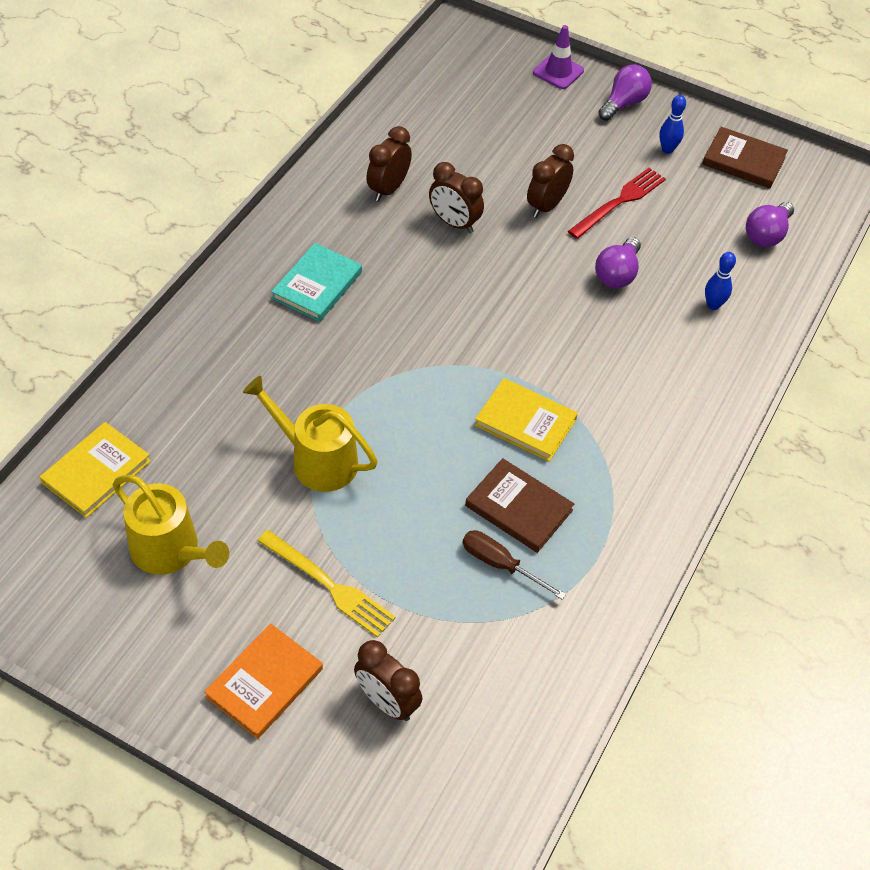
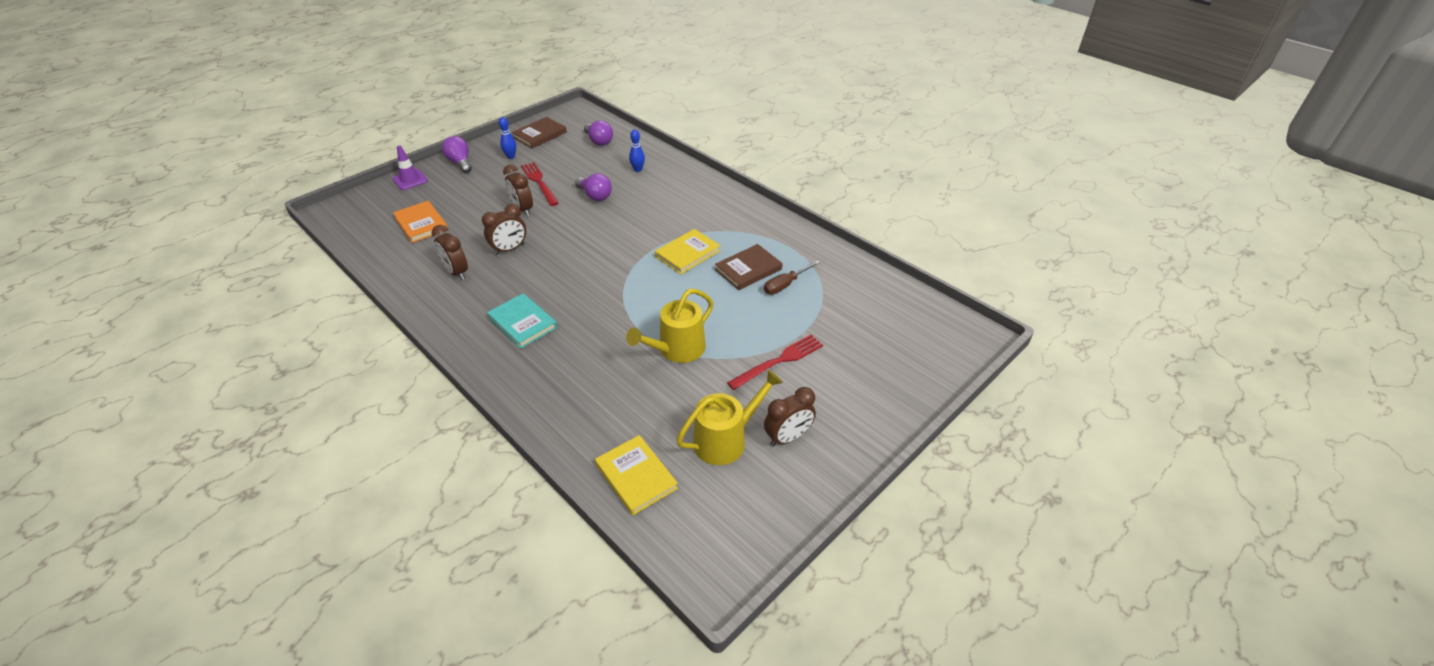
camera: 70 degrees left, 10 degrees down
(264, 683) = (845, 405): orange book -> orange book (421, 224)
(329, 585) = (779, 361): yellow fork -> red fork
(387, 702) = (869, 350): brown clock -> brown clock (788, 438)

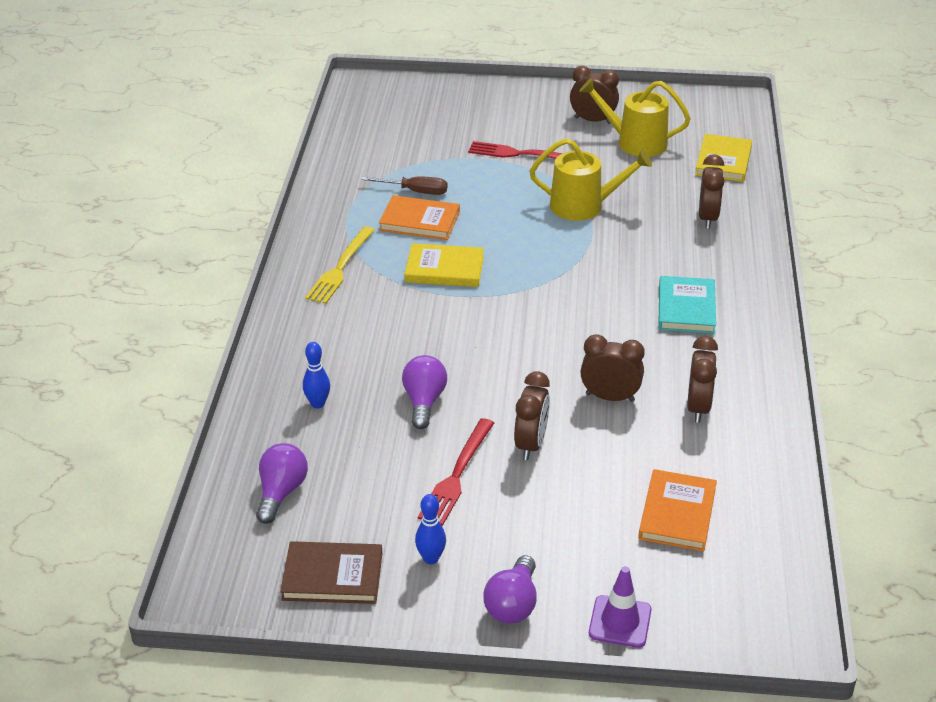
camera: 130 degrees left, 5 degrees down
(584, 404) = (708, 218): none -> brown clock
(736, 220) = (340, 268): none -> yellow fork
(748, 269) = (419, 221): brown book -> orange book

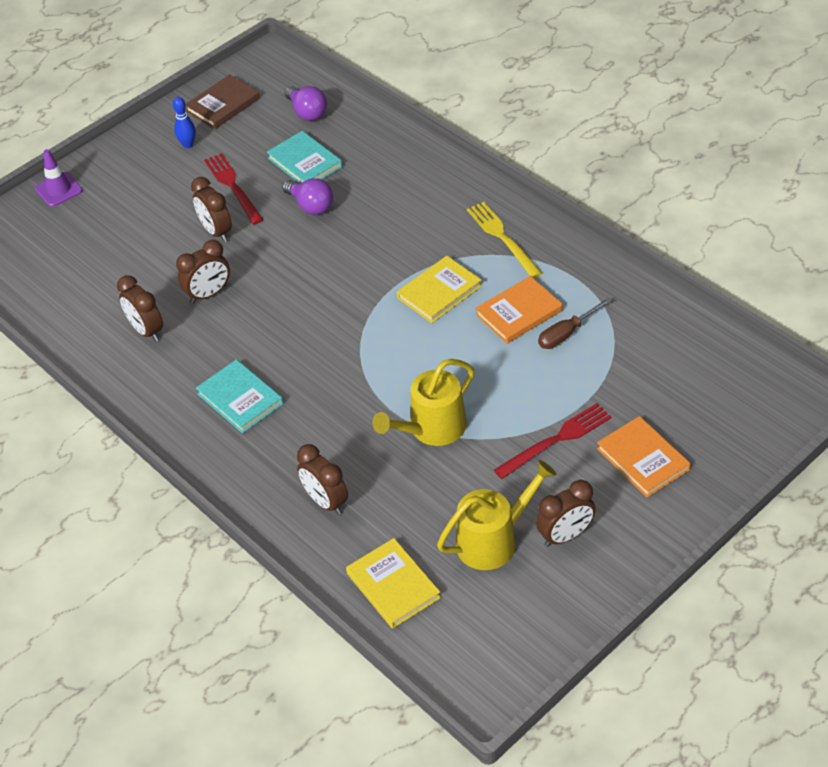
camera: 135 degrees right, 10 degrees up
(318, 404) = (365, 159): blue bowling pin -> none
(365, 444) = (305, 162): none -> turquoise book
(513, 604) = (120, 158): purple light bulb -> none
(677, 514) = (88, 260): orange book -> orange book (643, 459)

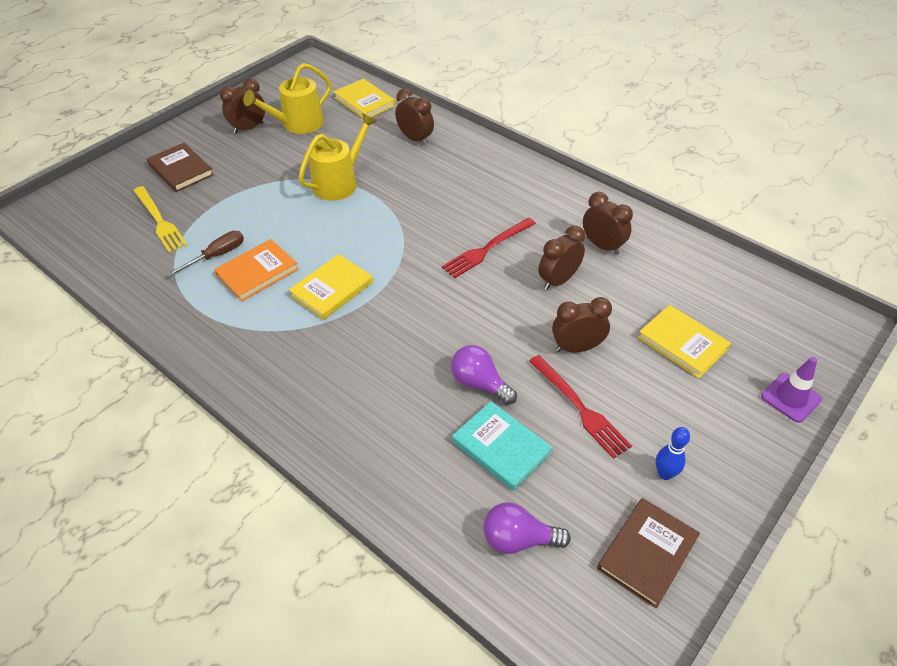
camera: 170 degrees right, 0 degrees up
(121, 233) = (682, 343): none -> yellow book
(216, 232) = (576, 347): brown clock -> brown clock turned 60 degrees counterclockwise
(240, 399) = (497, 197): turquoise book -> none
(307, 112) = (518, 539): purple light bulb -> purple light bulb turned 45 degrees counterclockwise
(502, 237) = (263, 349): yellow fork -> yellow fork (159, 221)
(556, 440) = (243, 179): red fork -> red fork (487, 249)
(643, 459) = (181, 170): orange book -> brown book

